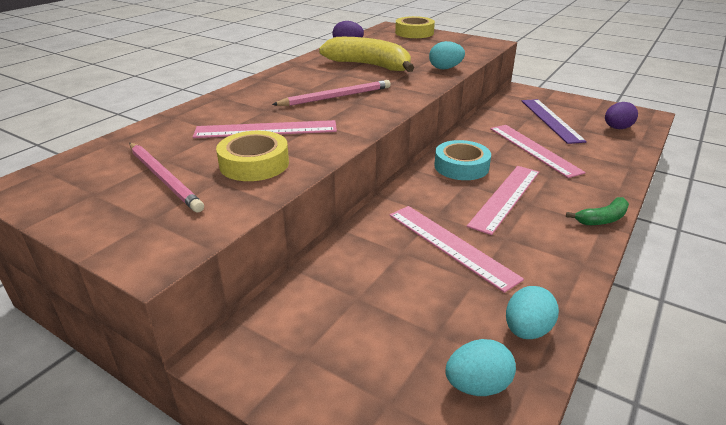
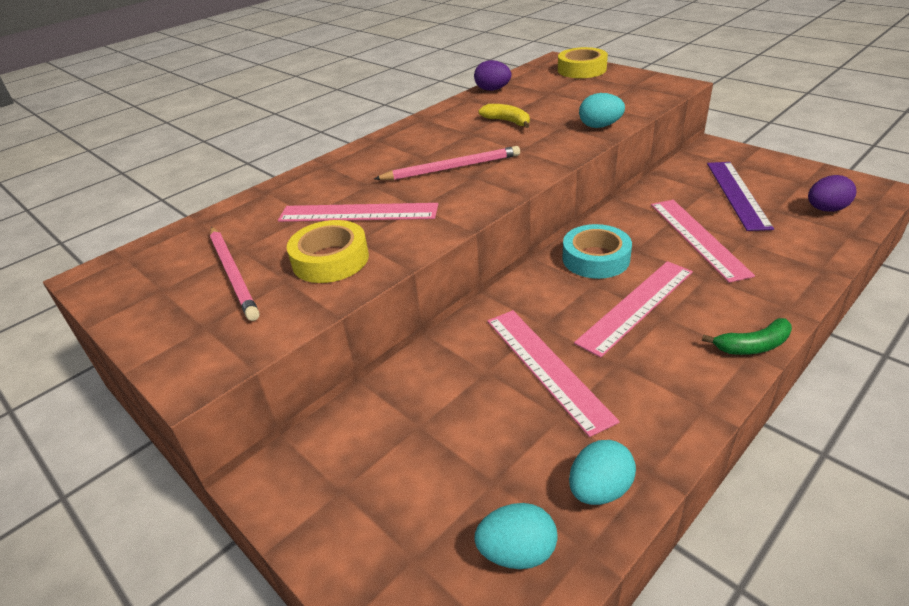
camera: 15 degrees right, 5 degrees up
(369, 66) = (507, 121): yellow banana -> yellow banana, size x0.50

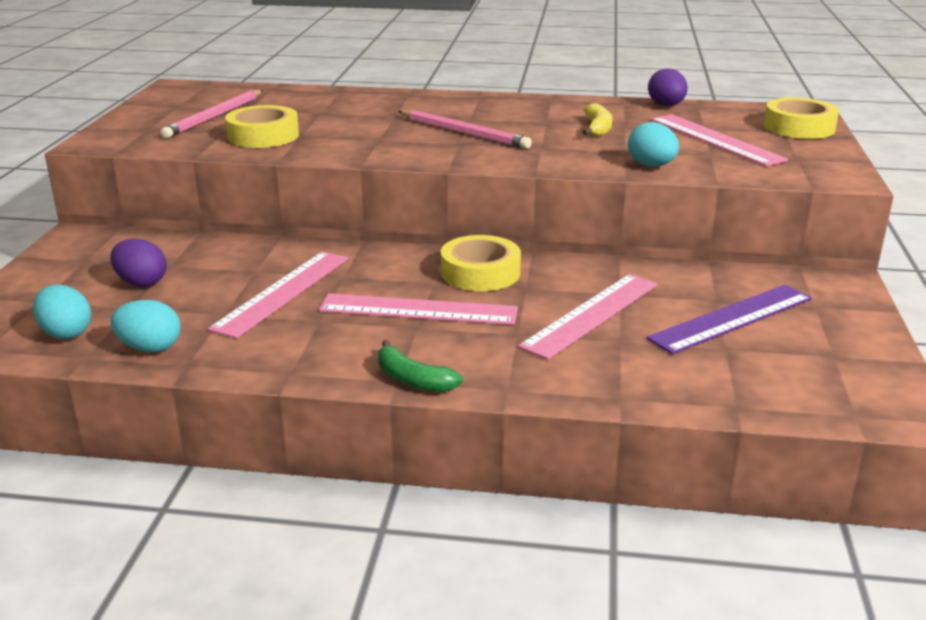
camera: 50 degrees right, 10 degrees down
(358, 213) = (342, 125): pink ruler -> pink ruler (715, 139)
(595, 258) = (480, 273): turquoise tape -> yellow tape
(826, 209) = (777, 380): purple egg -> purple egg (141, 283)

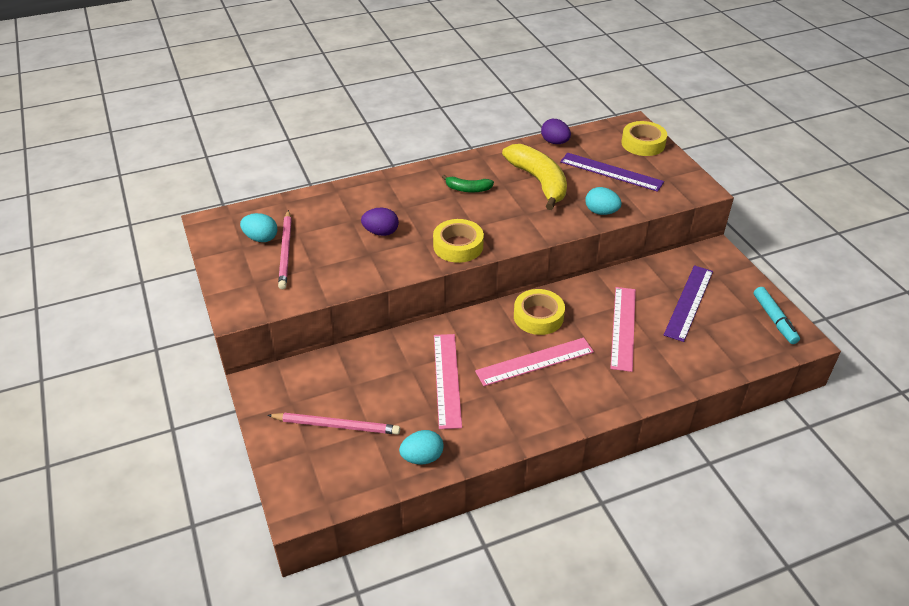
camera: 30 degrees left, 15 degrees up
(66, 333) = (358, 469): turquoise egg -> turquoise egg (261, 238)
(141, 283) = (353, 407): purple egg -> purple egg (381, 232)
(263, 136) = (345, 262): yellow tape -> yellow tape (458, 246)
(412, 379) = (582, 416): green banana -> green banana (467, 189)
(464, 132) = (467, 213): pink pencil -> pink pencil (336, 425)
(597, 128) = (539, 182): yellow banana -> yellow banana, size x2.02
(715, 139) = (611, 172): pink ruler -> purple ruler
(869, 375) = (774, 319): none -> turquoise marker

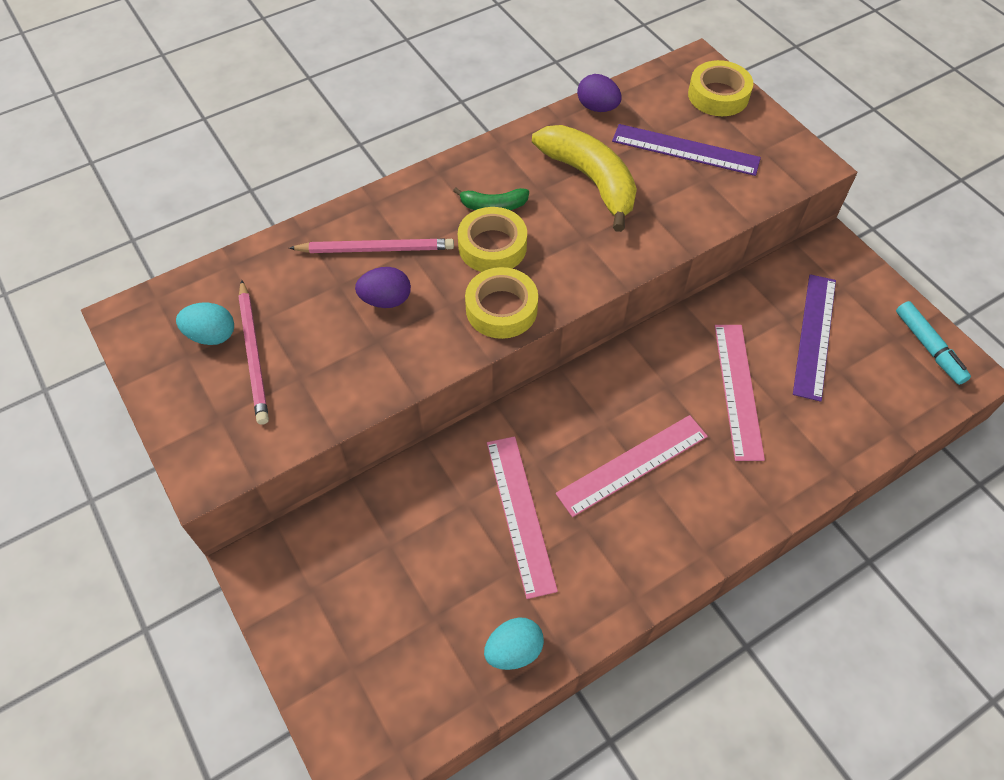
camera: 10 degrees left, 15 degrees up
(336, 425) = (383, 617): pink pencil -> pink pencil (376, 249)
(538, 316) = (622, 389): yellow tape -> yellow tape (492, 246)
(601, 212) = (687, 222): turquoise egg -> none

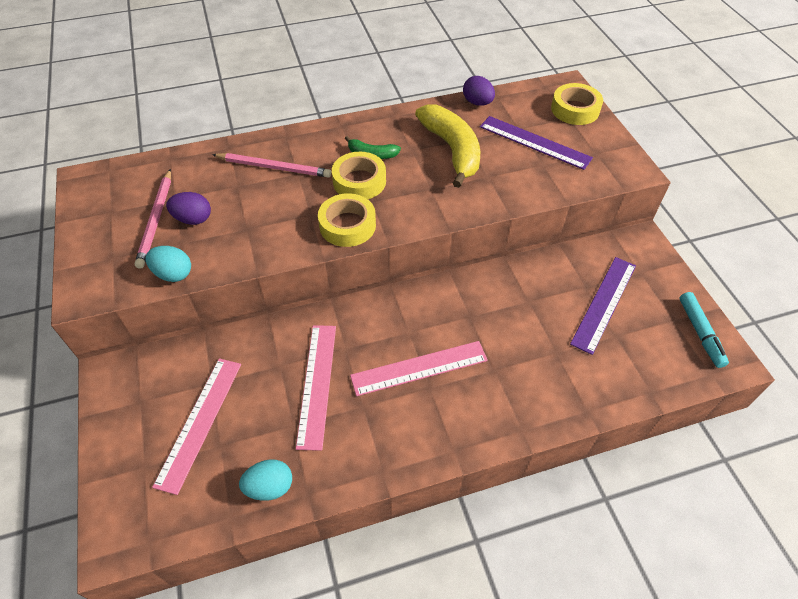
camera: 15 degrees right, 5 degrees down
(211, 335) = (133, 202): turquoise egg -> turquoise egg (173, 274)
(386, 300) = (265, 203): purple egg -> purple egg (193, 219)
(738, 390) = (525, 331): pink ruler -> pink ruler (200, 422)

